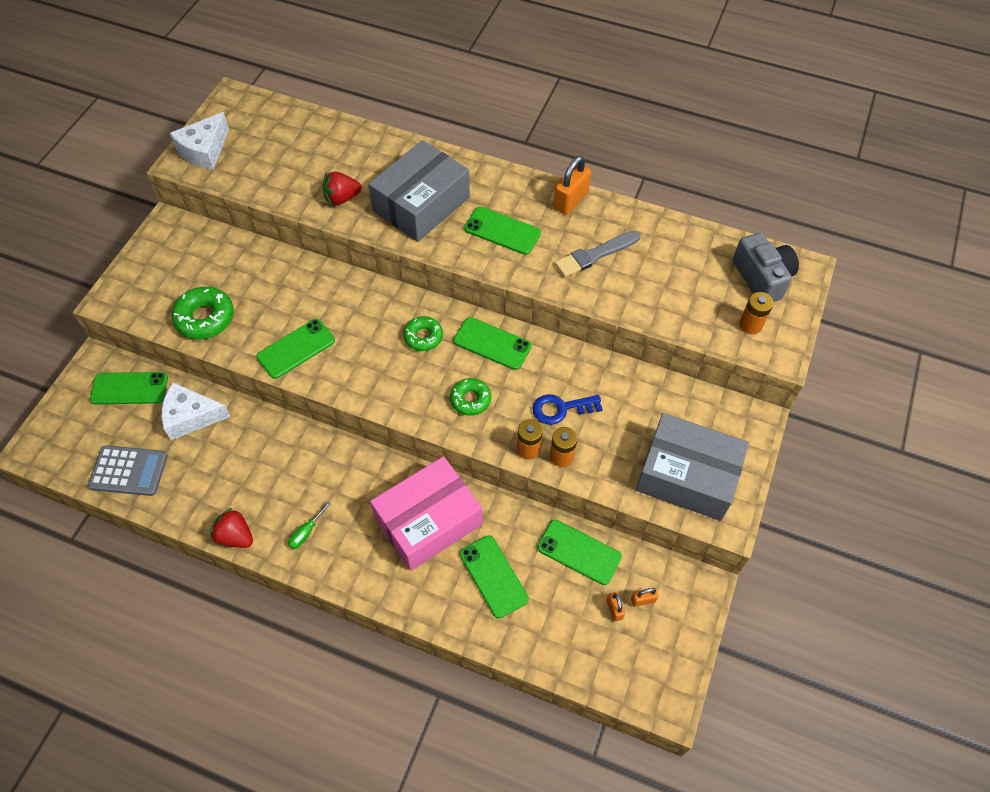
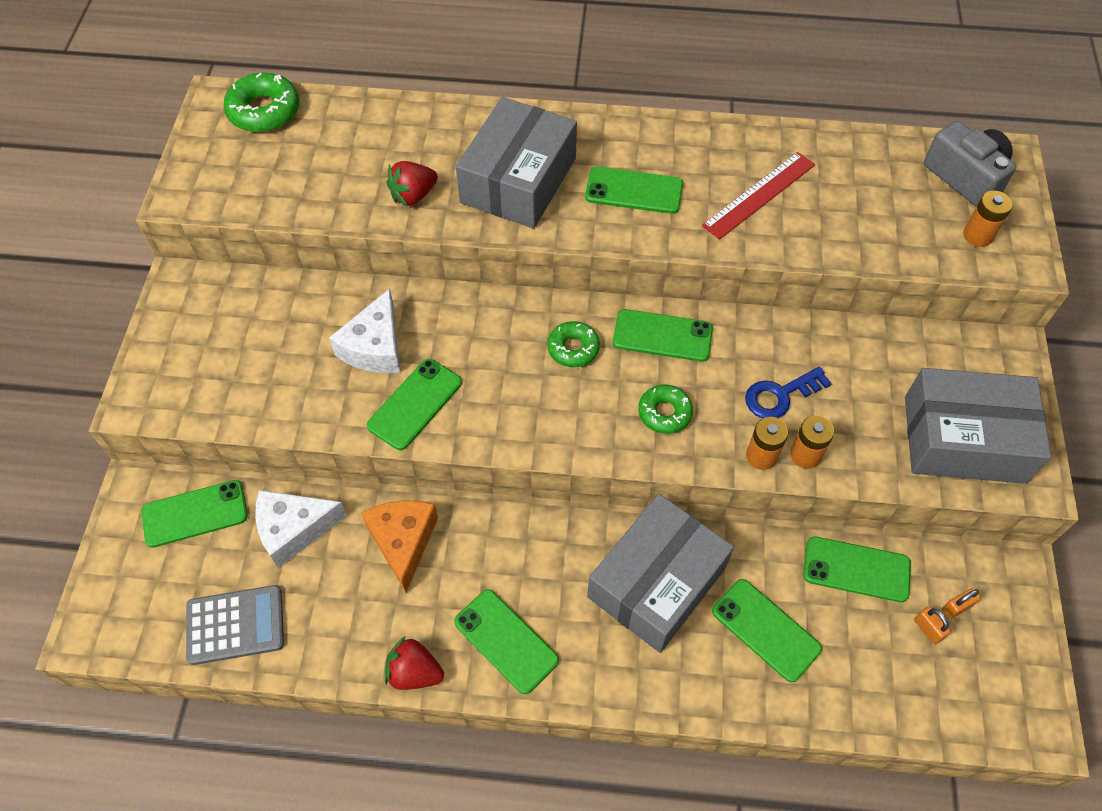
camera: 15 degrees left, 0 degrees up
(204, 150) = (205, 174): white cheese -> white cheese (375, 347)
(205, 318) = (277, 394): green donut -> green donut (264, 111)
(262, 445) = (403, 542): none -> orange cheese
(306, 532) = (506, 641): green screwdriver -> green phone
(428, 521) = (656, 582): pink box -> grey box
(570, 200) = (701, 135): orange padlock -> none
(595, 255) = (759, 195): grey brush -> red ruler

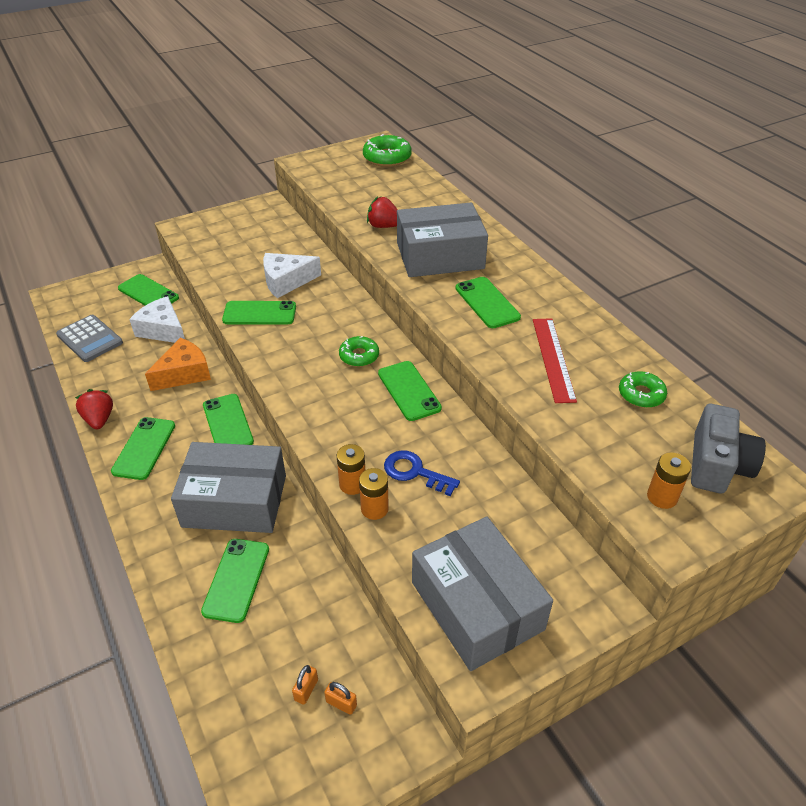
camera: 55 degrees right, 15 degrees down
(664, 413) = (346, 419): green donut -> green donut (641, 394)
(759, 195) = (553, 359): red ruler -> red ruler turned 75 degrees clockwise
(856, 569) = (327, 615): green phone -> green phone (228, 423)

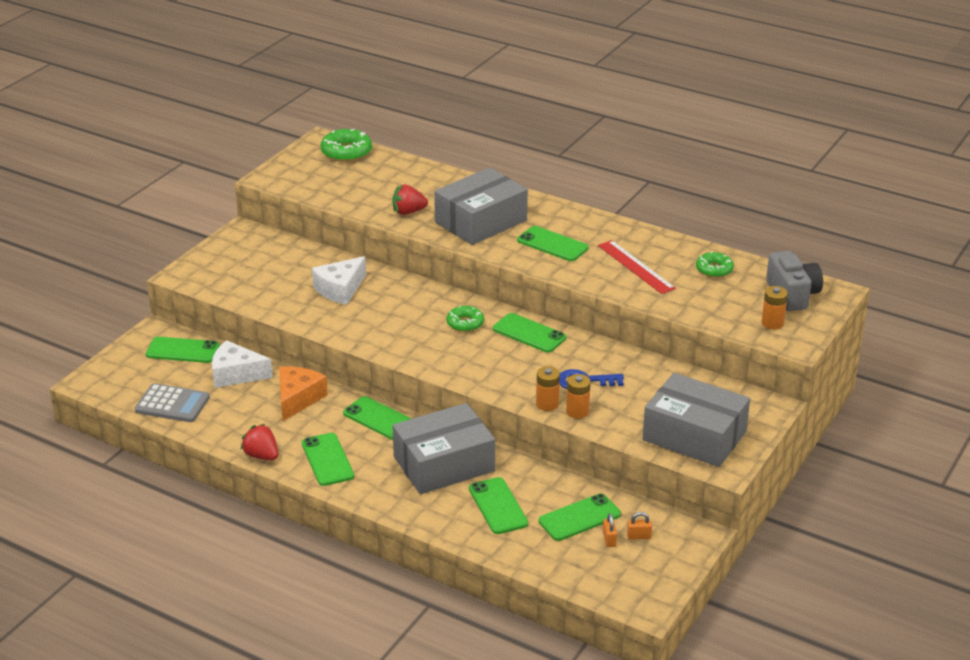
camera: 30 degrees left, 10 degrees down
(259, 313) = (345, 321): green phone -> green phone (579, 518)

